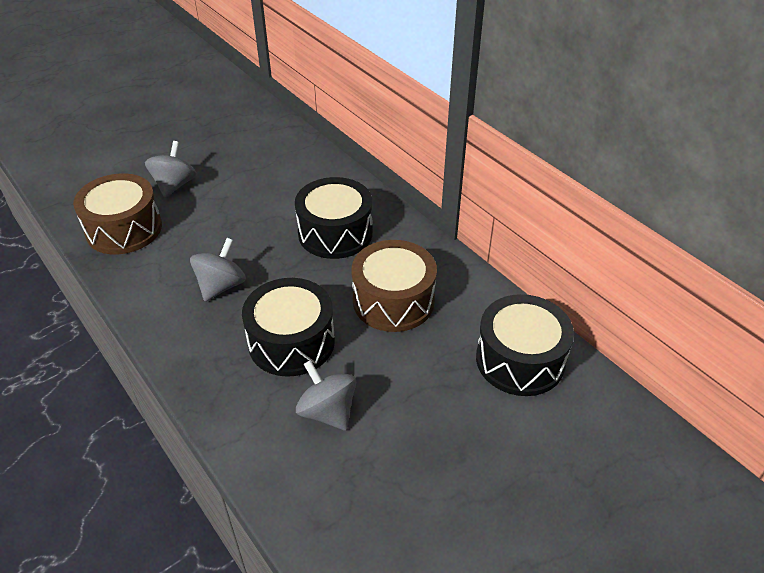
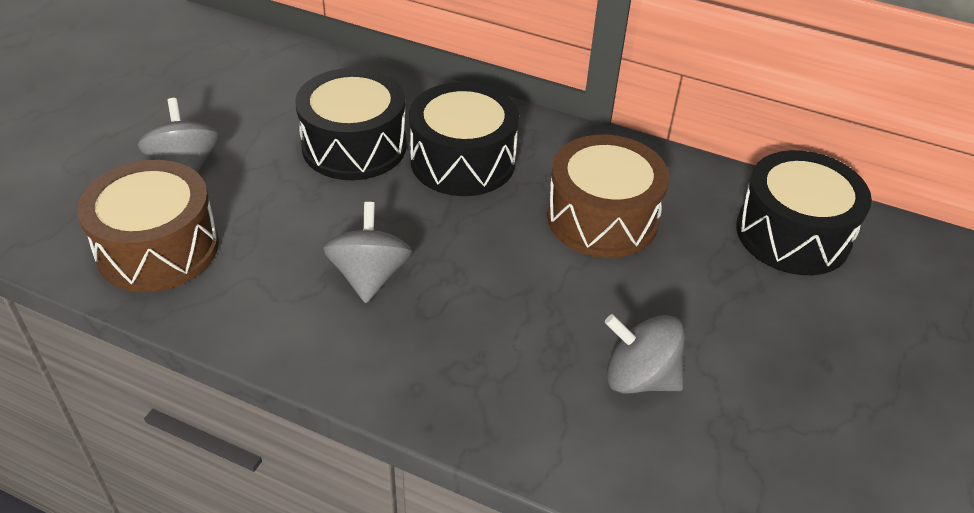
camera: 30 degrees left, 0 degrees up
(291, 342) = (523, 312): black drum -> black drum (354, 146)

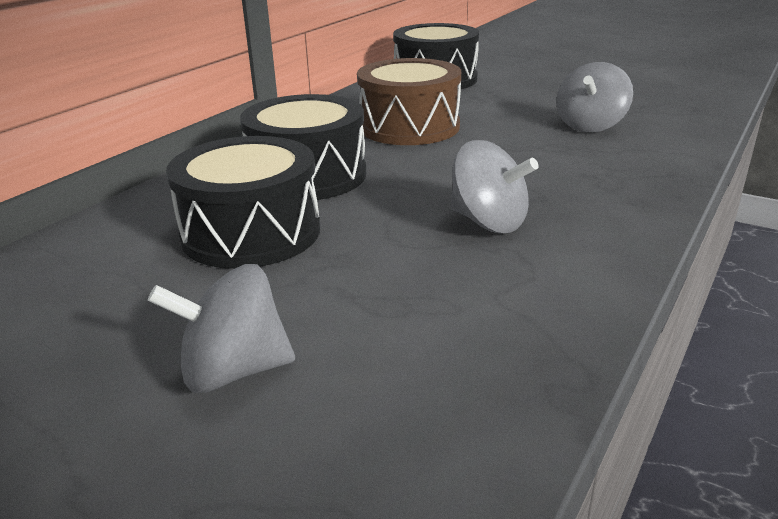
camera: 80 degrees left, 15 degrees down
(158, 248) = (437, 382): brown drum -> none
(369, 276) = (488, 222): grey spinning top -> grey spinning top turned 150 degrees counterclockwise

